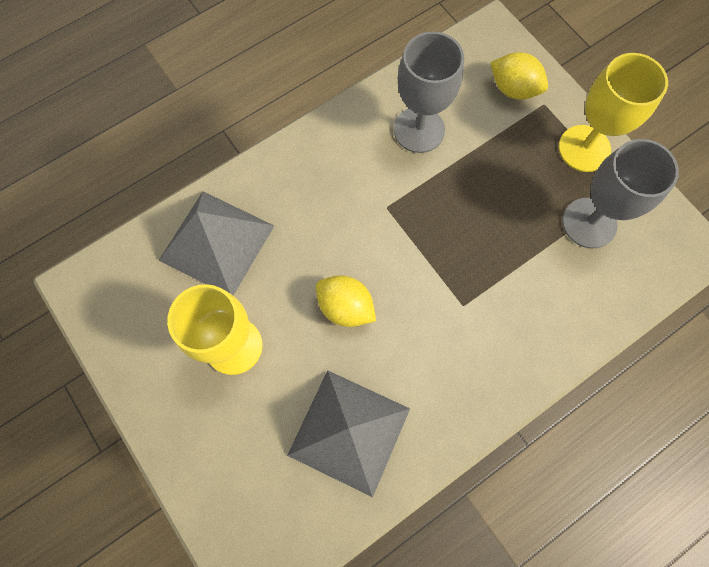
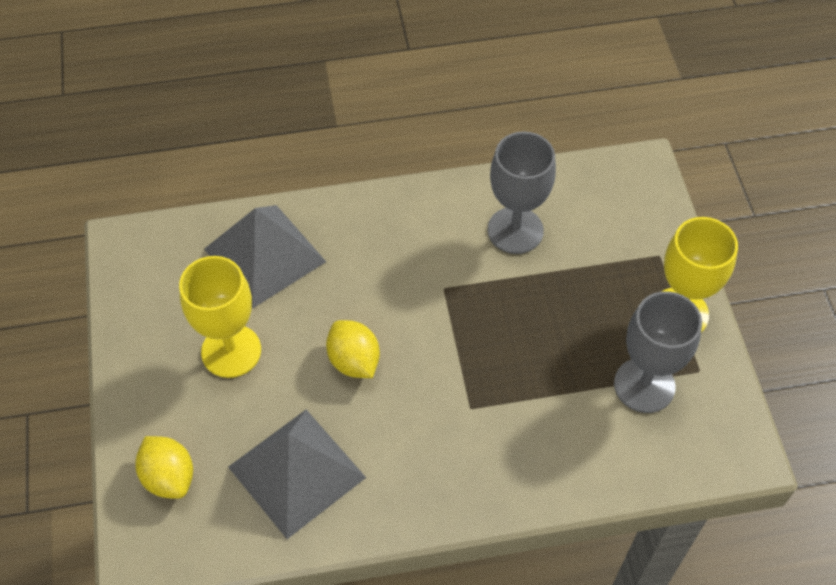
camera: 25 degrees right, 15 degrees down
(513, 89) = (634, 229): yellow lemon -> yellow lemon (169, 477)

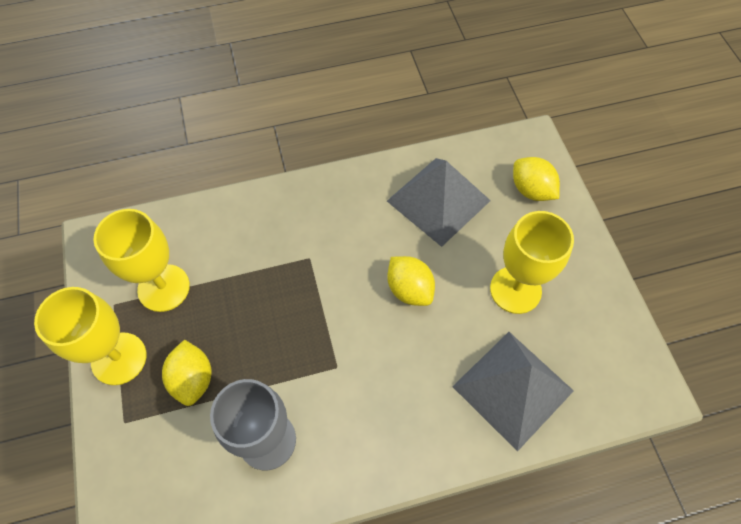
camera: 175 degrees right, 5 degrees up
(595, 288) = (193, 379): none -> yellow lemon
(644, 385) = (163, 288): grey goblet -> yellow goblet

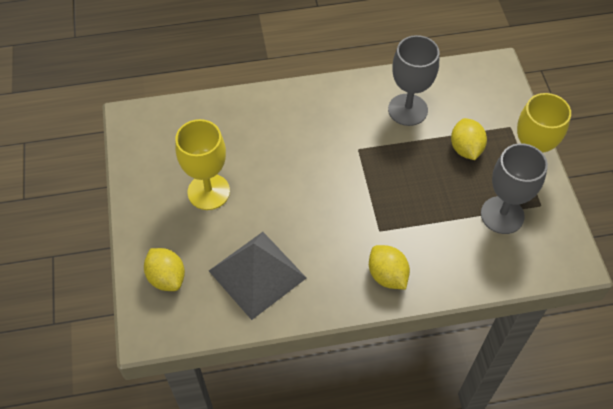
camera: 175 degrees left, 5 degrees down
(163, 288) = (502, 215): yellow goblet -> grey goblet
(409, 289) = (296, 198): yellow lemon -> yellow lemon (387, 275)
(513, 388) = (230, 126): grey pyramid -> none

